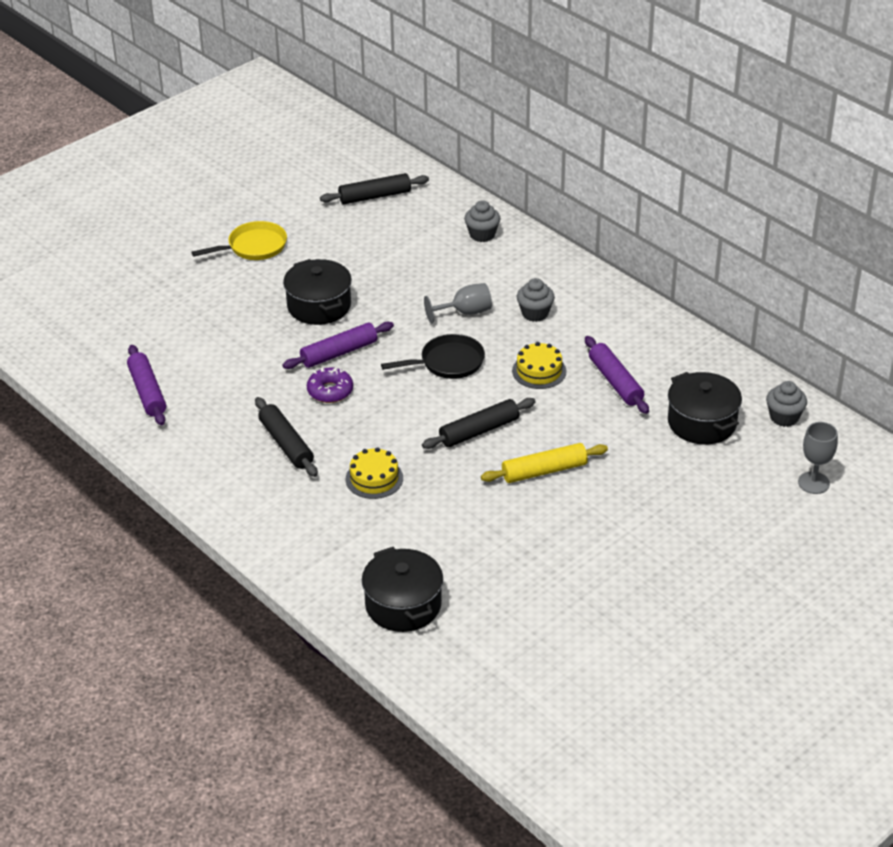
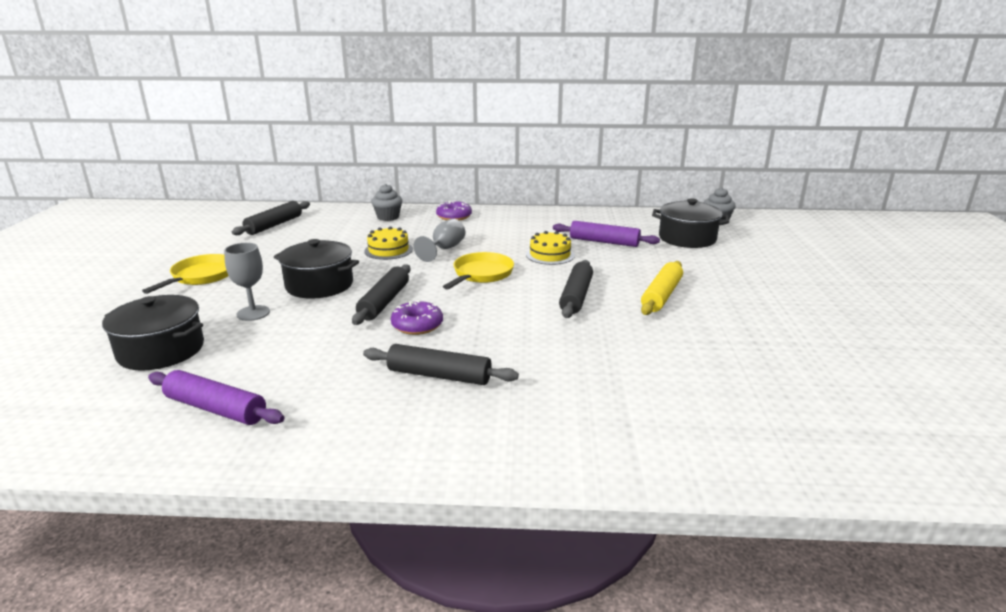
camera: 45 degrees left, 15 degrees down
(339, 353) = (384, 302): purple rolling pin -> black rolling pin
(374, 478) = (559, 359): yellow cake -> yellow cake (388, 250)
(403, 605) = (767, 430): black pot -> black pot (161, 350)
(448, 362) = (481, 274): black pan -> yellow pan
(535, 313) = (492, 234): grey cupcake -> none
(541, 266) = (454, 216): none -> purple donut
(813, 483) = (793, 237): grey goblet -> grey goblet (253, 313)

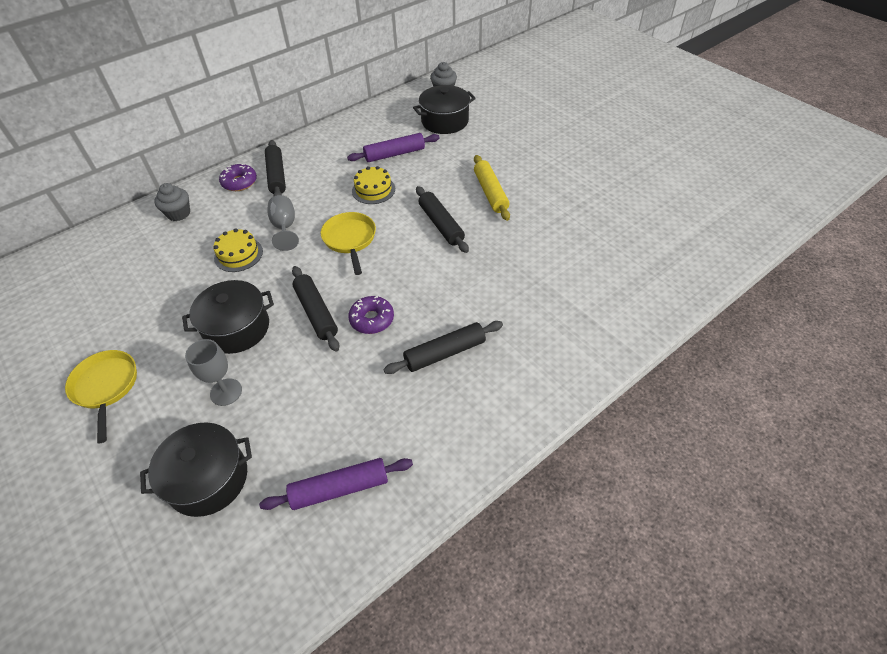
camera: 40 degrees left, 25 degrees up
(274, 225) = (74, 284): black rolling pin -> black rolling pin (276, 176)

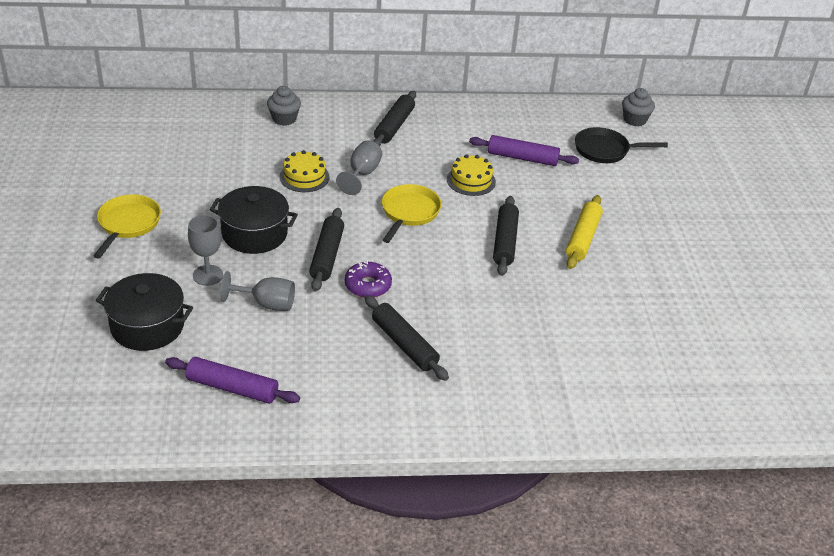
camera: 30 degrees right, 10 degrees down
(239, 182) = (356, 116): purple donut -> none
(302, 387) = (266, 304): none -> grey goblet
(445, 121) = (605, 150): black pot -> black pan
(445, 353) = (404, 344): black rolling pin -> black rolling pin turned 45 degrees clockwise

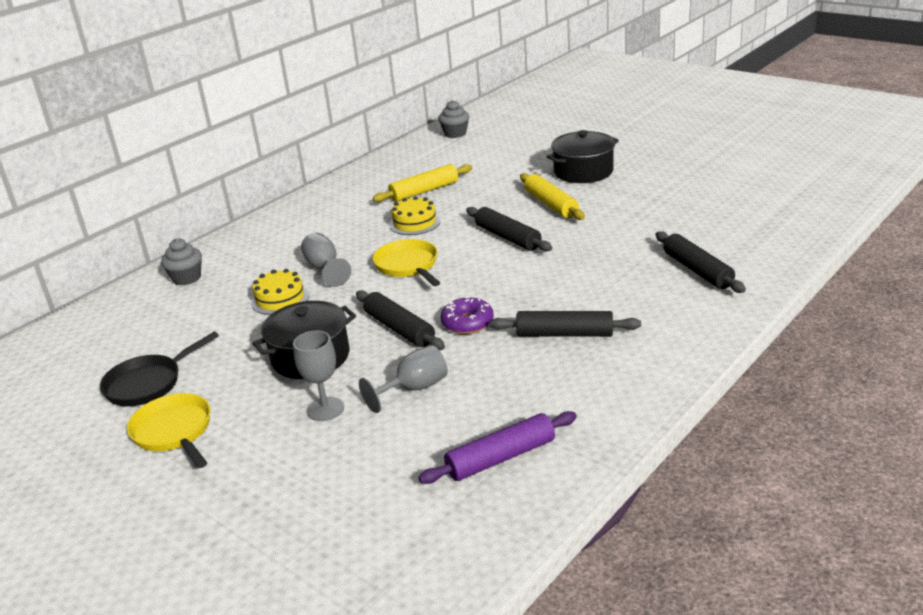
camera: 40 degrees left, 10 degrees down
(147, 326) = (342, 480): black pot -> black pot (583, 172)
(394, 126) = (292, 229): black rolling pin -> black rolling pin (697, 270)
(522, 158) = (424, 191): purple rolling pin -> yellow rolling pin
(605, 150) = (469, 157): black pan -> black pan (148, 383)

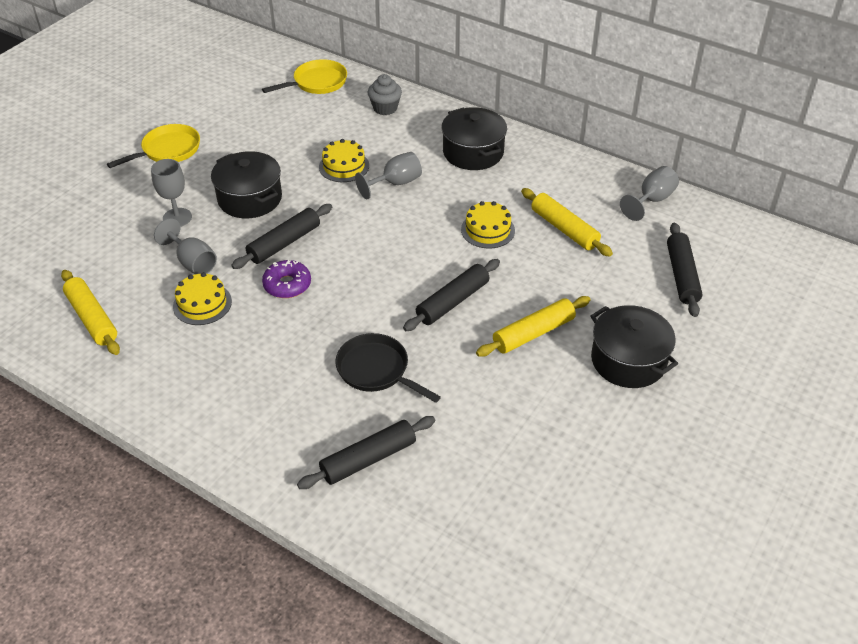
camera: 80 degrees right, 15 degrees up
(148, 383) = (230, 125): black pan -> black pan (376, 370)
(294, 230) = (473, 152): none -> black pot
(400, 158) = (651, 200): none -> grey goblet
(408, 266) = (396, 236): yellow pan -> yellow pan (317, 83)
(455, 134) = (734, 238): grey cupcake -> none
(488, 375) = (202, 304): none -> yellow cake
(500, 458) = (92, 318): purple rolling pin -> yellow rolling pin
(564, 334) = (258, 351): black rolling pin -> black rolling pin (682, 275)

